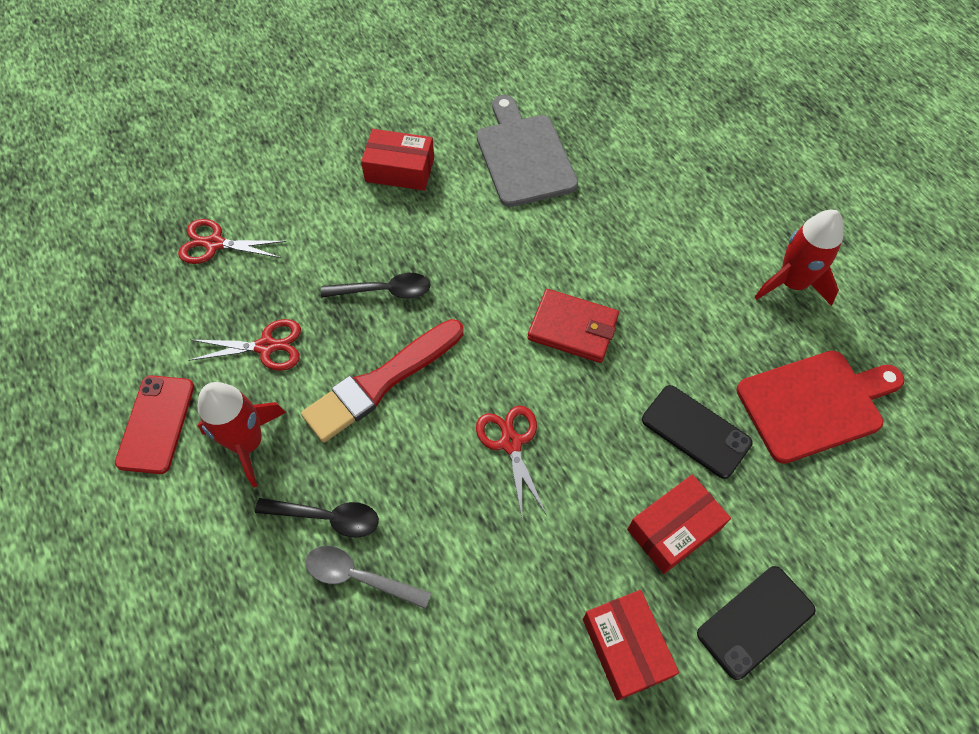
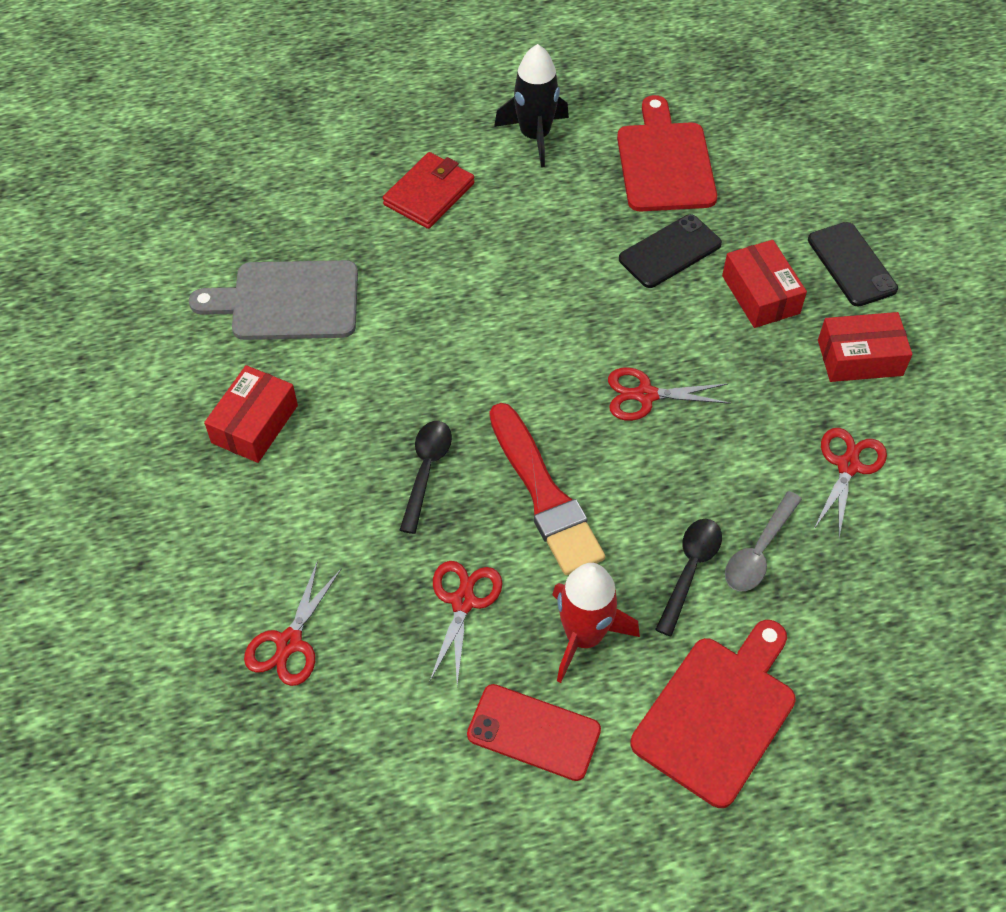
camera: 75 degrees left, 5 degrees down
(186, 567) = (717, 714): none -> red cutting board
(480, 652) = (848, 465): none -> red scissors
(573, 328) = (530, 314): red wallet -> red wallet (429, 194)
(791, 283) = (535, 136): red rocket -> black rocket

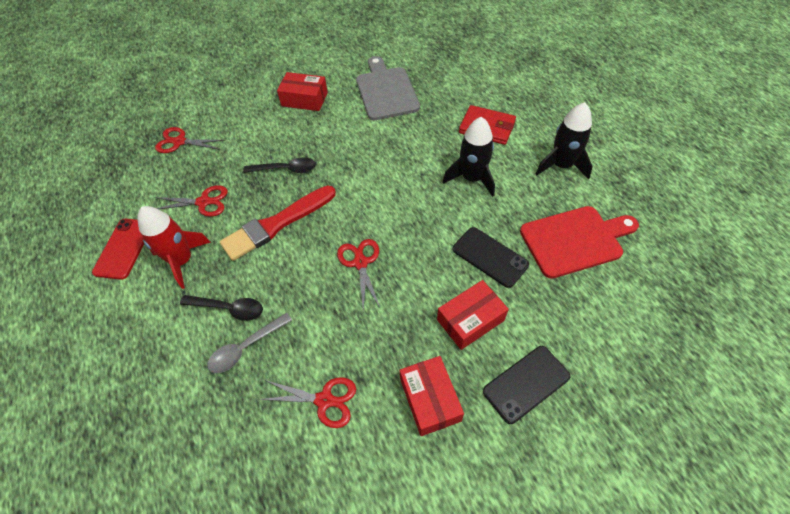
camera: 80 degrees right, 0 degrees up
(527, 236) = (472, 178): none -> black rocket
(717, 714) = (128, 339): red cutting board -> none
(759, 551) = (246, 347): grey spoon -> grey spoon turned 60 degrees counterclockwise

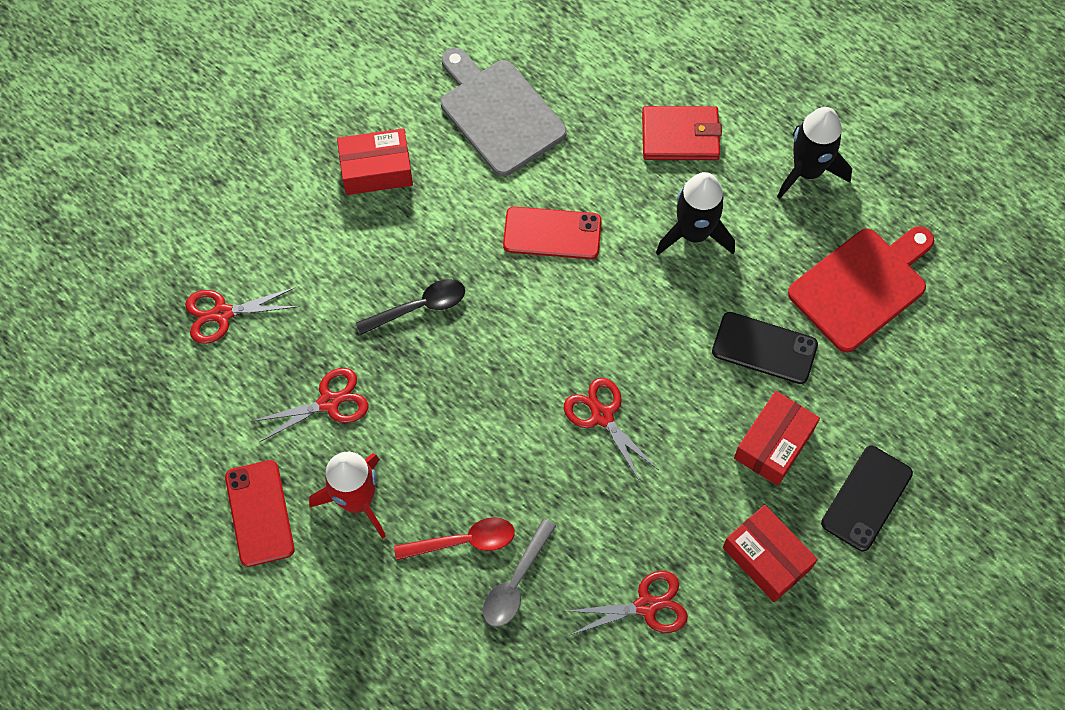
camera: 25 degrees left, 10 degrees up
(229, 308) = (463, 541): black spoon -> red spoon
(276, 224) = (457, 400): red brush -> none
(384, 154) = (552, 233): none -> red phone

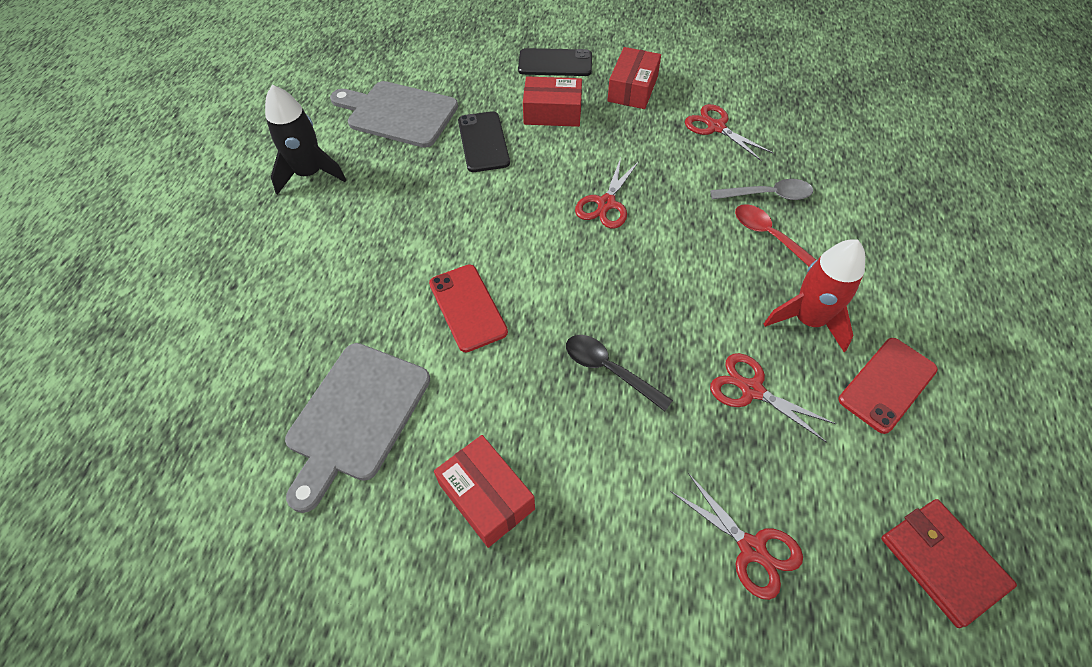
camera: 120 degrees left, 10 degrees down
(680, 136) = (313, 263): red wallet -> red wallet (942, 562)
(694, 233) = (409, 216): black rocket -> none
(861, 286) = (398, 113): red cutting board -> grey cutting board

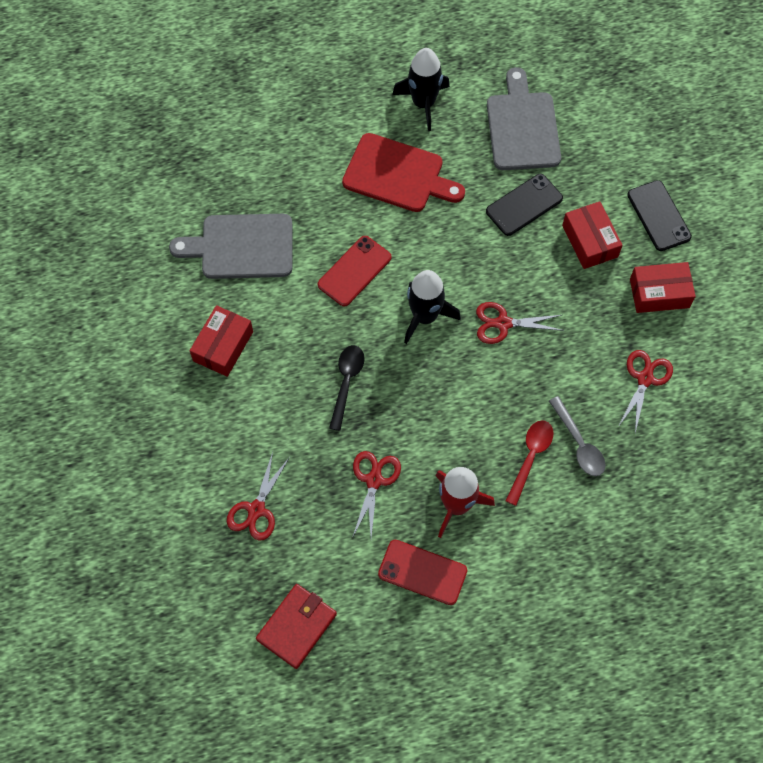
camera: 65 degrees right, 10 degrees up
(376, 224) = (398, 174): none -> red cutting board
(562, 264) = (425, 316): none -> black rocket

